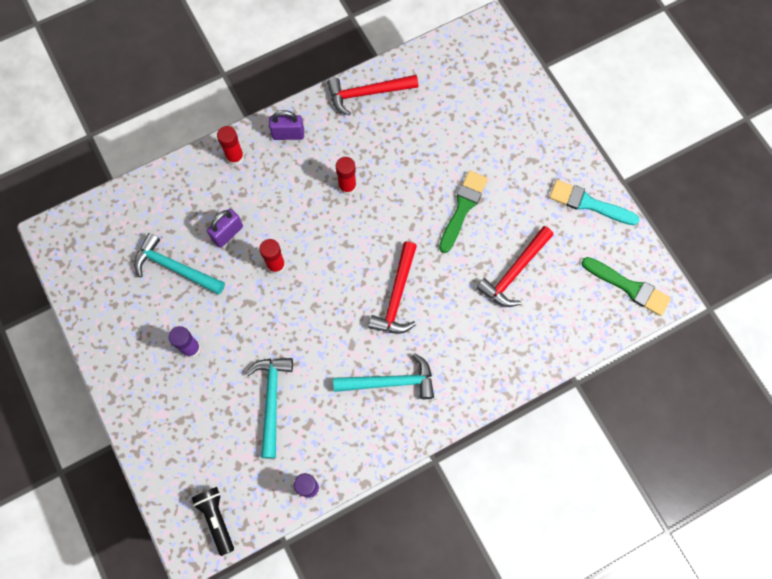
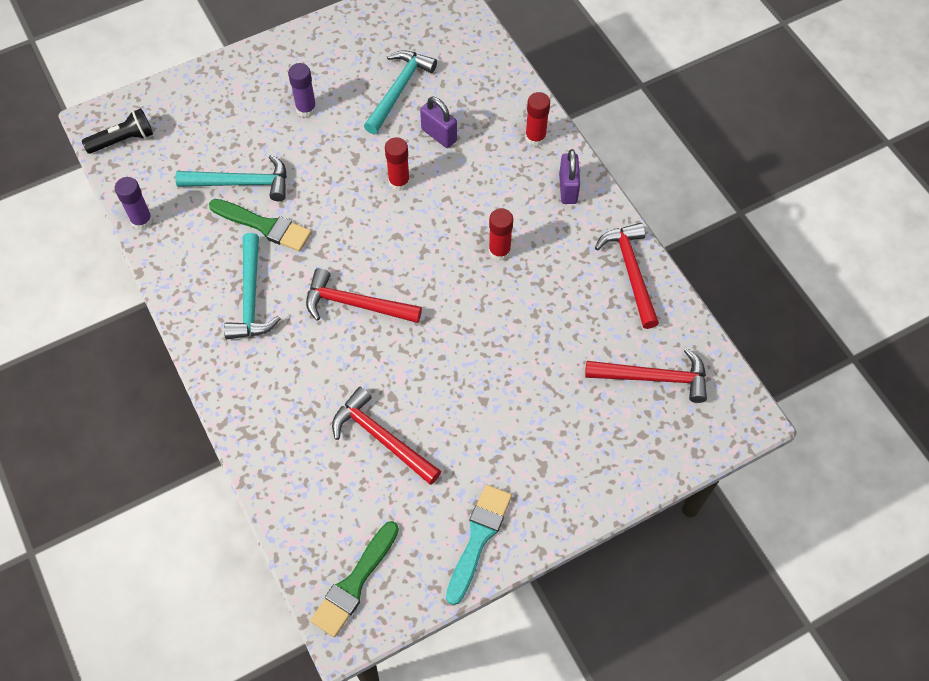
camera: 90 degrees right, 10 degrees down
(458, 83) = (654, 378): none -> red hammer
(463, 208) = (471, 379): green brush -> green brush (264, 226)

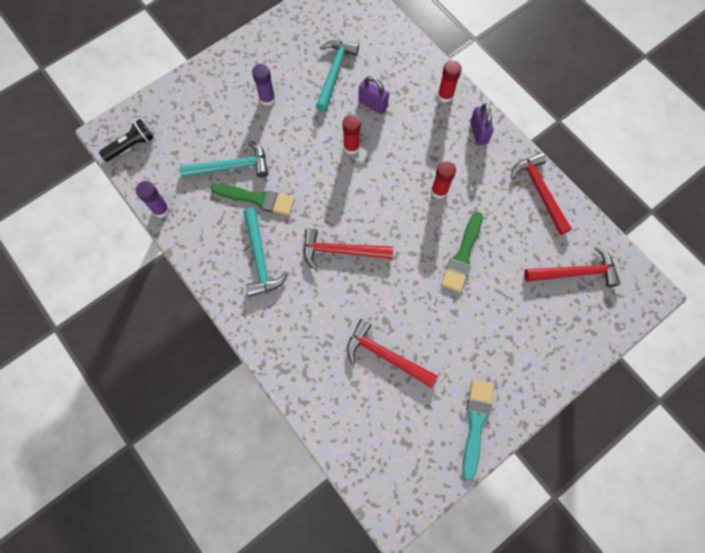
camera: 10 degrees left, 10 degrees up
(354, 583) = (392, 475): green brush -> green brush (462, 255)

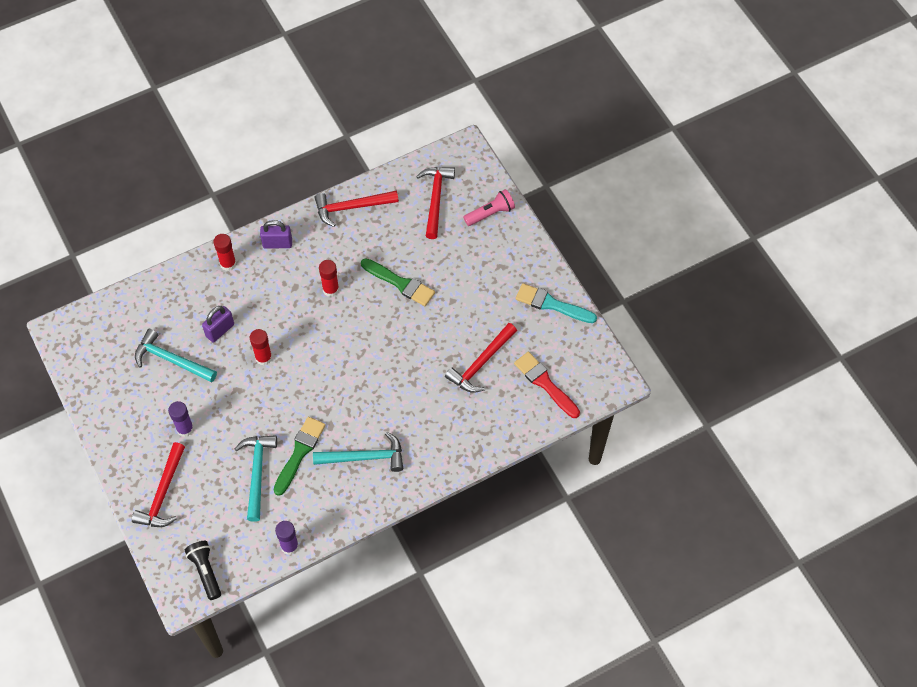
camera: 80 degrees left, 10 degrees down
(340, 251) = (372, 385): red hammer -> red hammer (162, 494)
(375, 430) = (545, 383): none -> red brush
(574, 334) = (490, 213): none -> pink flashlight

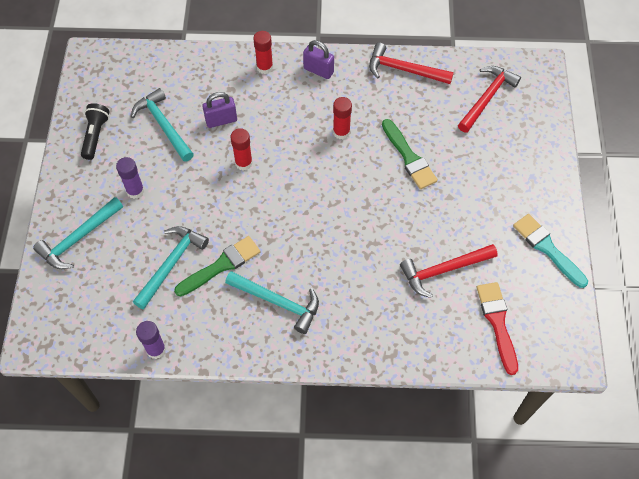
camera: 30 degrees right, 0 degrees up
(162, 494) = (78, 239): red hammer -> turquoise hammer
(205, 571) = (67, 331): black flashlight -> black flashlight (95, 135)
(490, 213) = (533, 134): pink flashlight -> none

